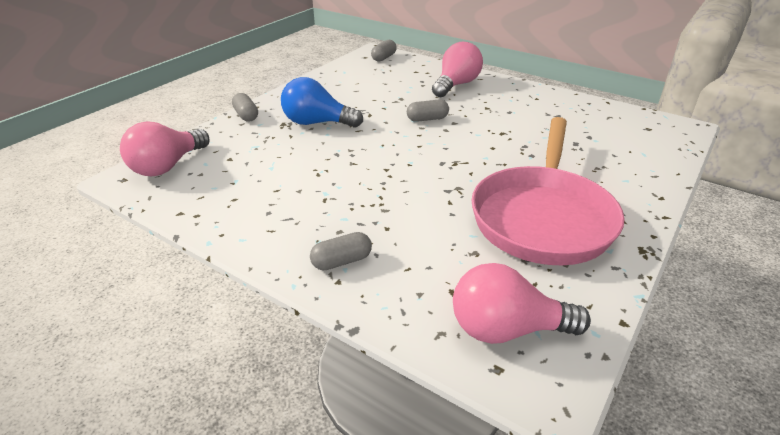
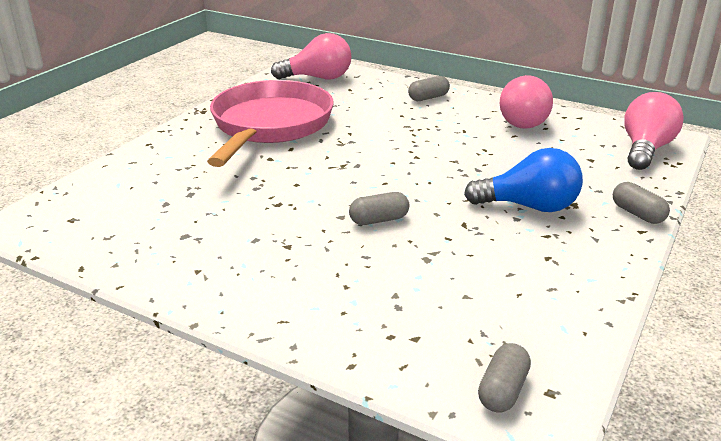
camera: 175 degrees right, 5 degrees down
(456, 85) = (332, 297): pink light bulb -> pink light bulb (526, 121)

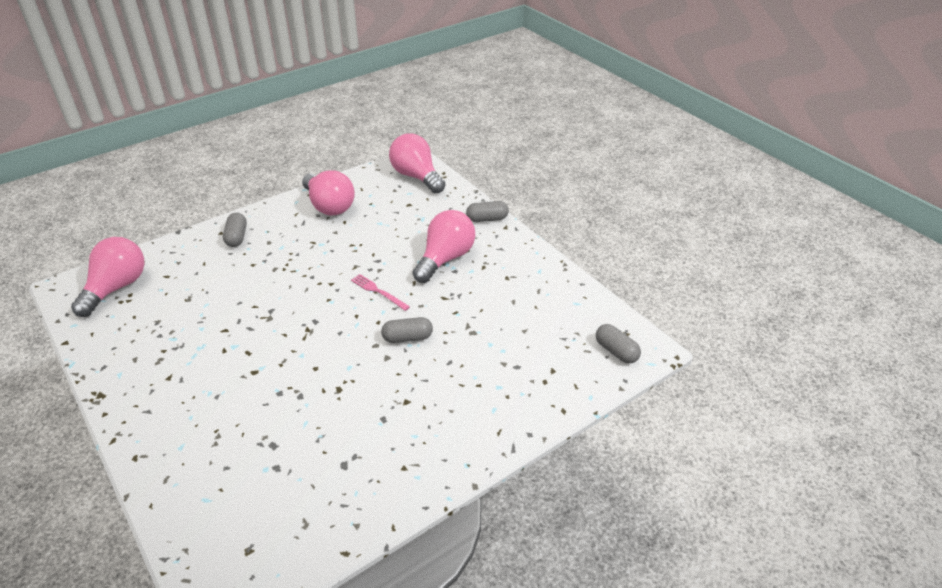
camera: 65 degrees left, 10 degrees up
(270, 126) = (188, 353): pink pan -> none
(379, 220) = (407, 338): grey capsule -> grey capsule turned 75 degrees clockwise
(431, 183) = (378, 292): none -> pink fork
(529, 206) = (445, 259): blue light bulb -> pink light bulb

